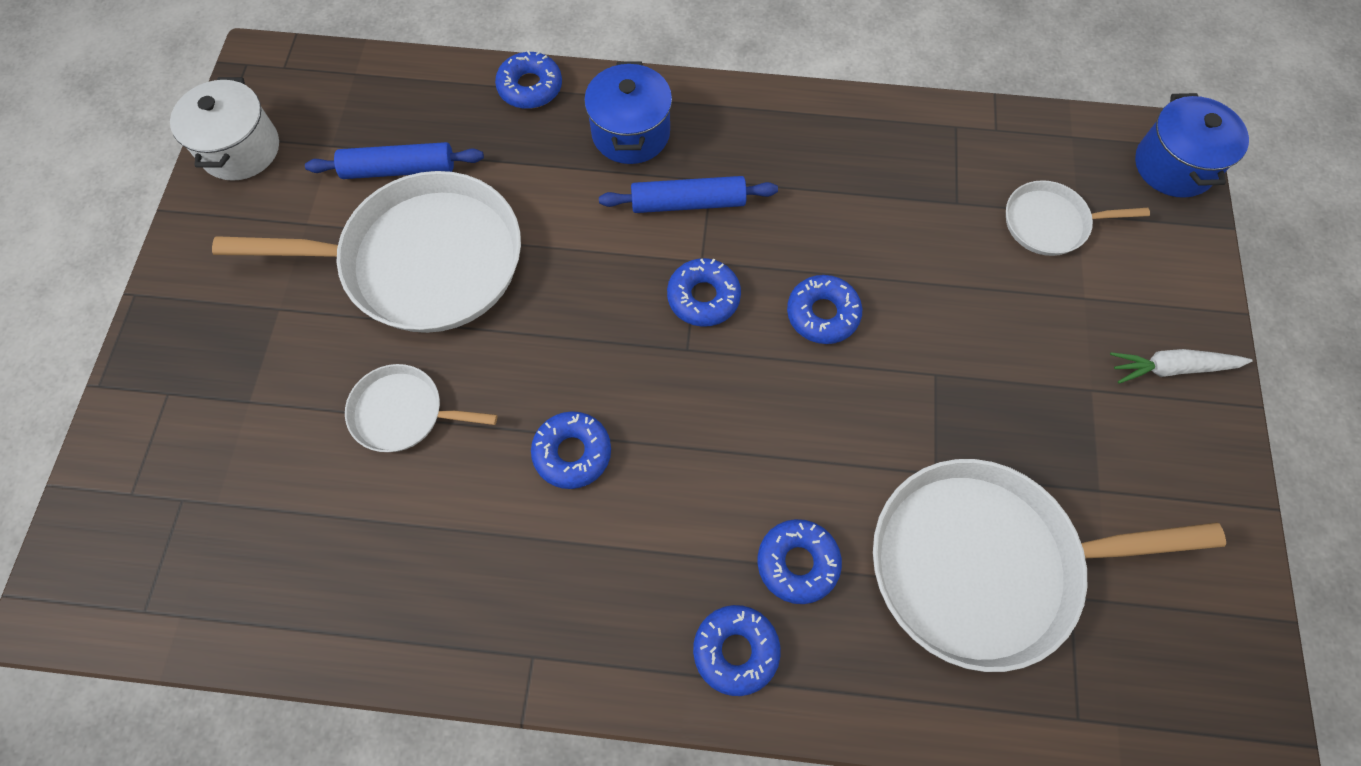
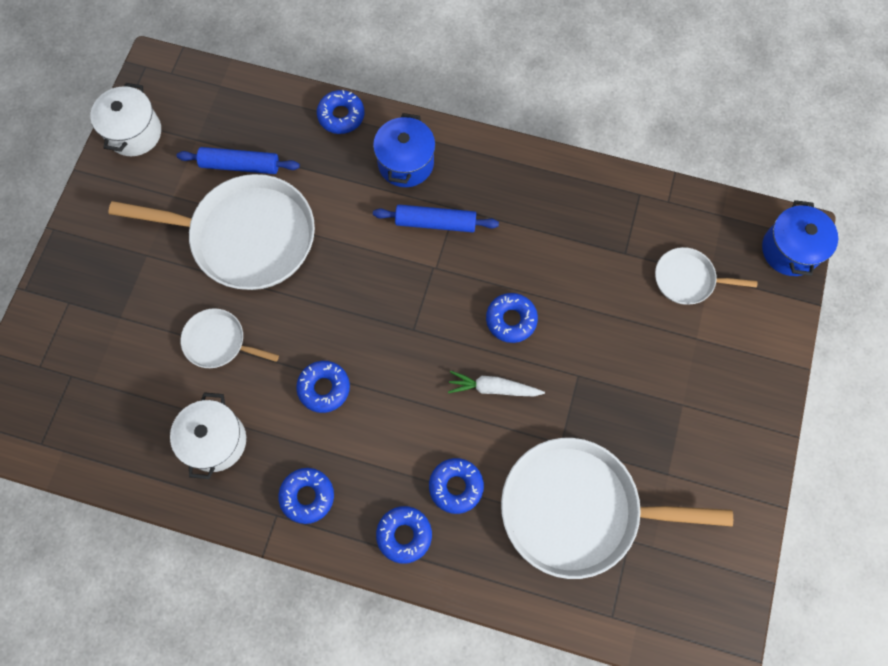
camera: 10 degrees right, 5 degrees up
(420, 559) = (215, 441): none -> white pot
(703, 297) = (432, 294): blue donut -> blue donut (307, 496)
(1171, 368) = (742, 399): white carrot -> white carrot (493, 388)

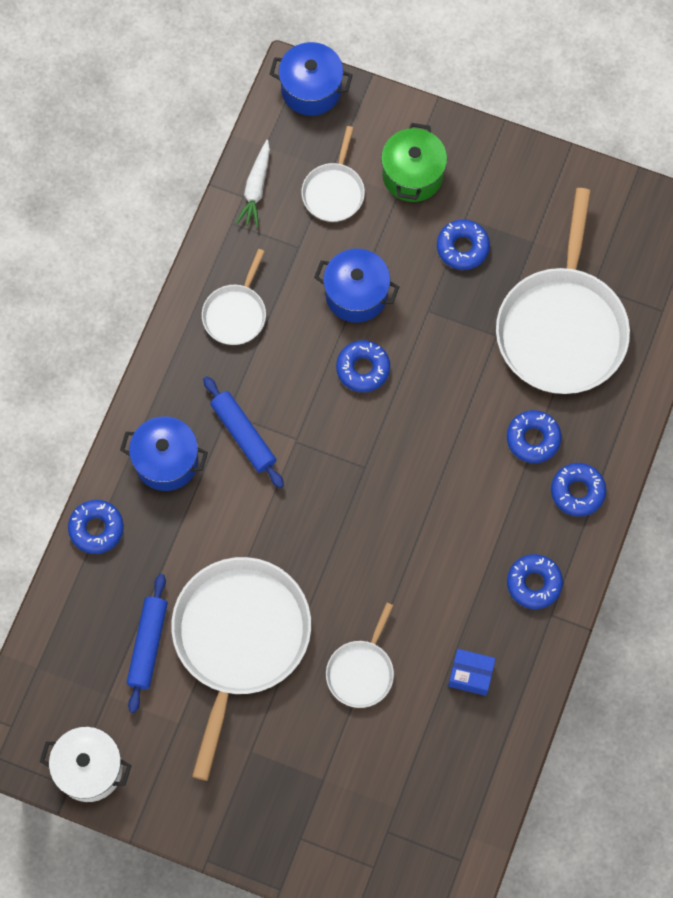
camera: 85 degrees left, 0 degrees up
(215, 441) = (470, 675): white pot -> blue box
(324, 388) = (422, 562): blue donut -> blue donut (462, 247)
(435, 223) = (243, 435): blue rolling pin -> blue rolling pin turned 45 degrees counterclockwise
(493, 388) = (435, 393): white carrot -> white carrot (256, 188)
(551, 205) = (236, 314): none -> white pan
(585, 308) = (356, 294): none -> blue pot
(719, 350) = (412, 175): none -> green pot

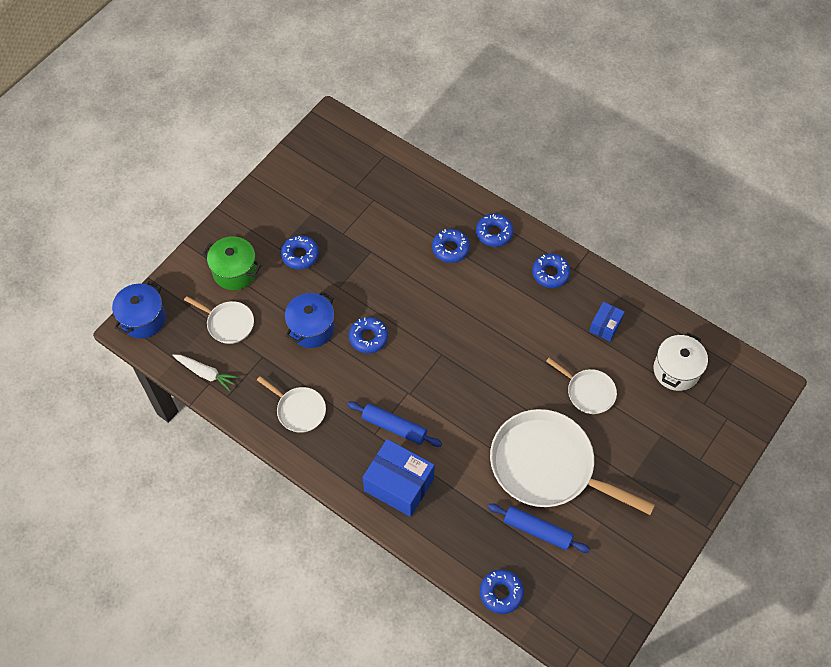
camera: 75 degrees left, 10 degrees down
(89, 769) = (623, 594): white pot -> white pot (676, 370)
(96, 529) = (438, 547): blue donut -> blue donut (501, 593)
(166, 461) = (399, 484): blue pot -> blue box
(243, 435) = (394, 427): blue rolling pin -> blue rolling pin turned 45 degrees clockwise
(562, 328) = (378, 213): white pan -> none

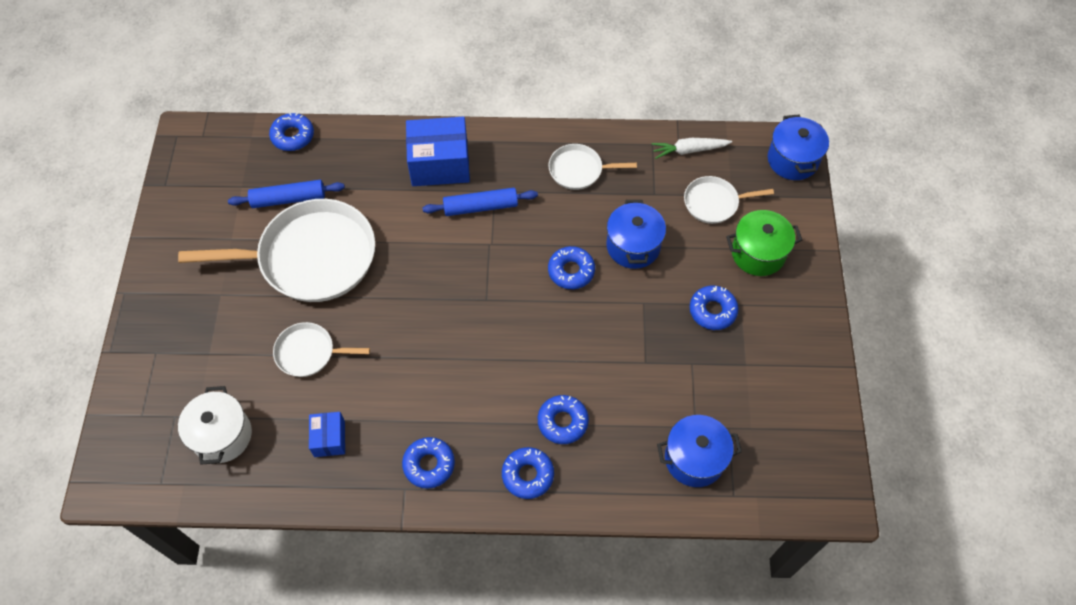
camera: 145 degrees right, 0 degrees up
(389, 184) = (694, 459): none -> blue pot

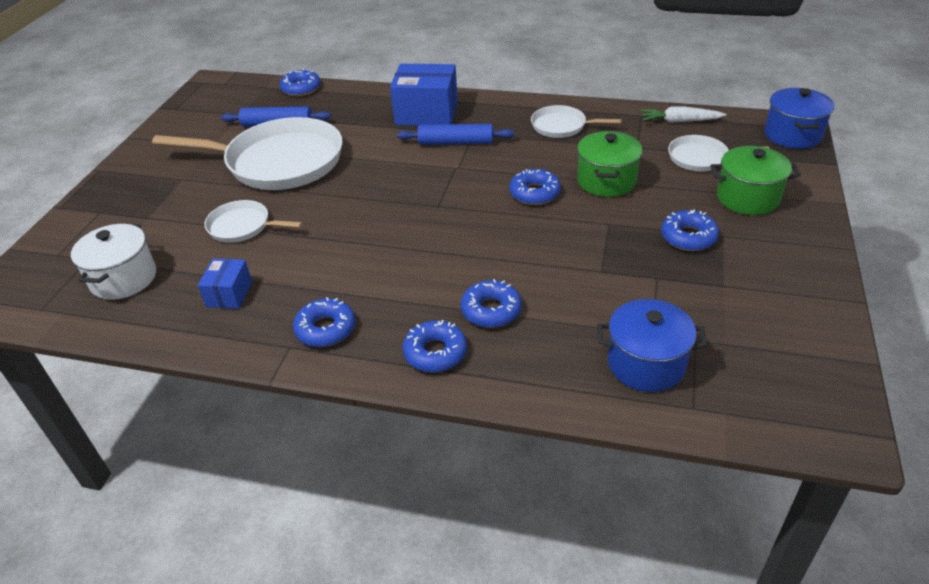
camera: 15 degrees right, 20 degrees down
(633, 246) = (606, 181): blue pot -> green pot

